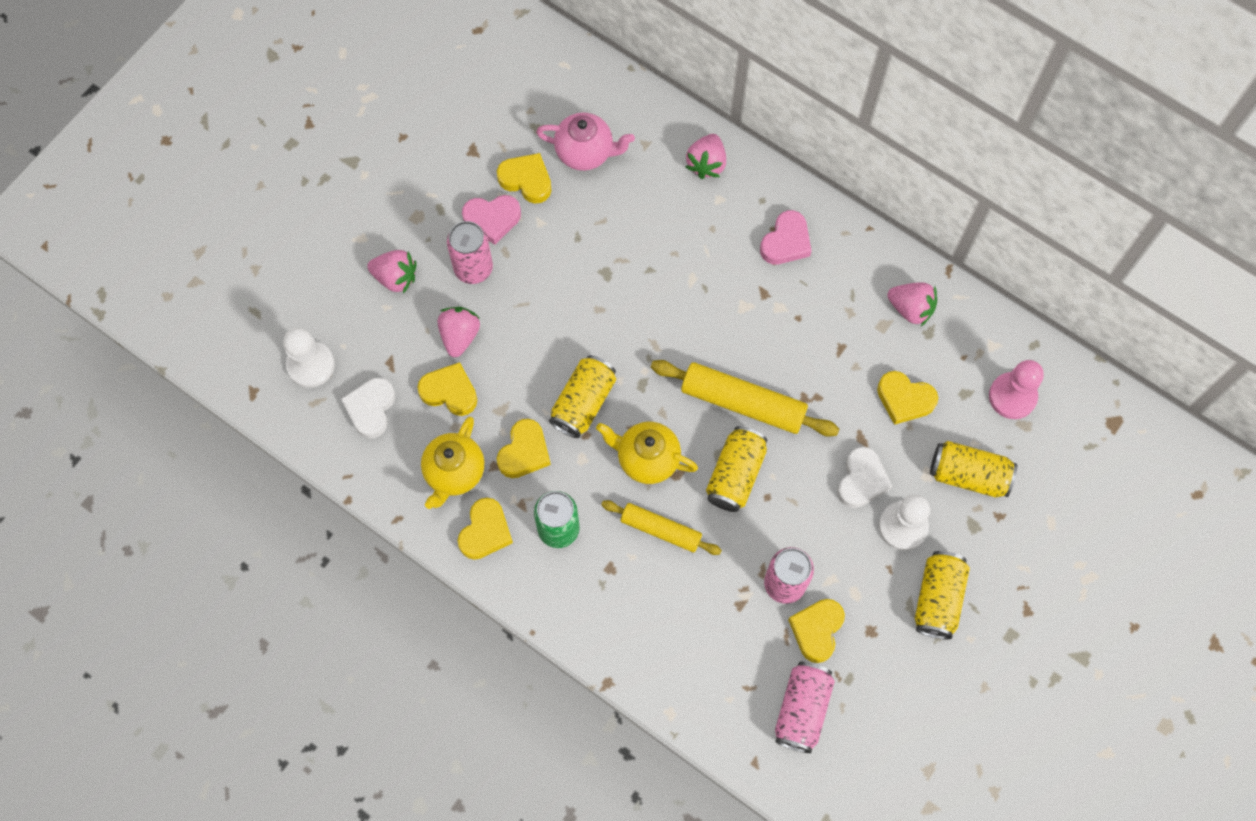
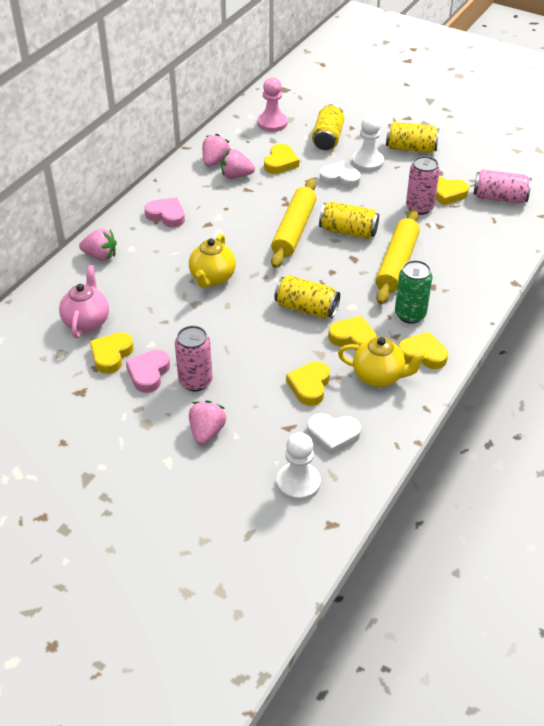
camera: 95 degrees left, 25 degrees down
(459, 336) = (258, 384): pink strawberry -> pink strawberry (236, 176)
(492, 219) = (148, 373): pink heart -> pink heart turned 150 degrees counterclockwise
(647, 459) = (345, 273): yellow teapot -> yellow teapot (212, 278)
(660, 530) = (397, 264): yellow rolling pin -> yellow rolling pin, size x1.58

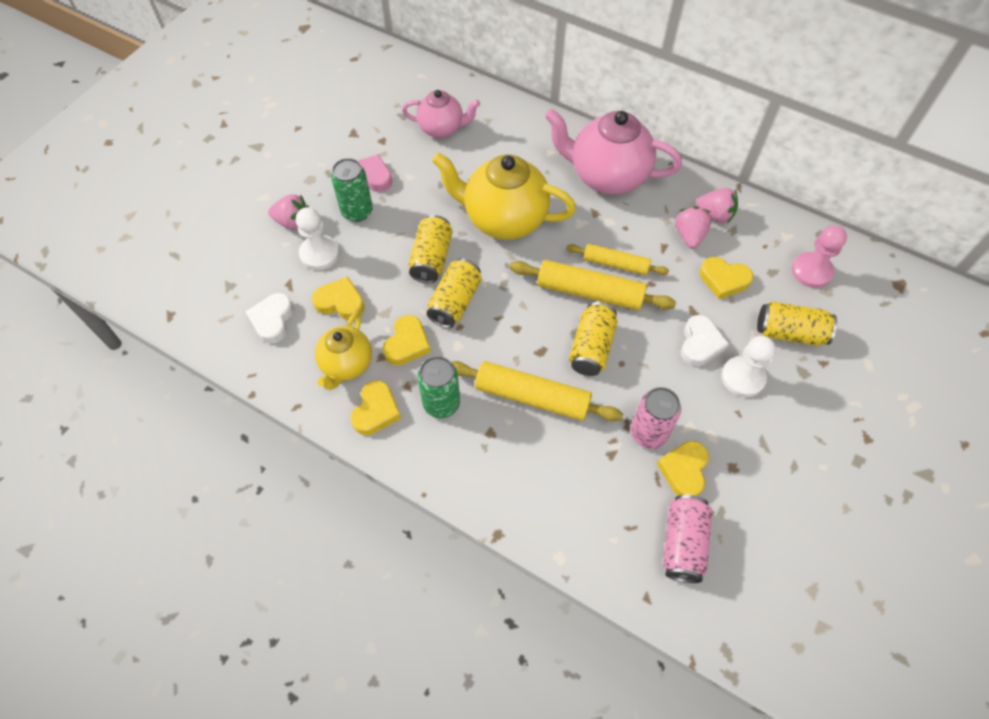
camera: 90 degrees right, 15 degrees up
(100, 256) = (537, 130): pink strawberry -> none
(111, 355) = (397, 149): yellow heart -> none
(166, 215) = (607, 176): pink heart -> pink teapot
(195, 381) = (357, 211): pink can -> green can
(212, 278) = (504, 219): yellow teapot -> yellow teapot, size x1.68
(265, 215) = (615, 264): none -> yellow rolling pin
(298, 483) = (221, 291): white pawn -> white pawn (319, 254)
(411, 148) = (786, 435): yellow can -> yellow can (431, 258)

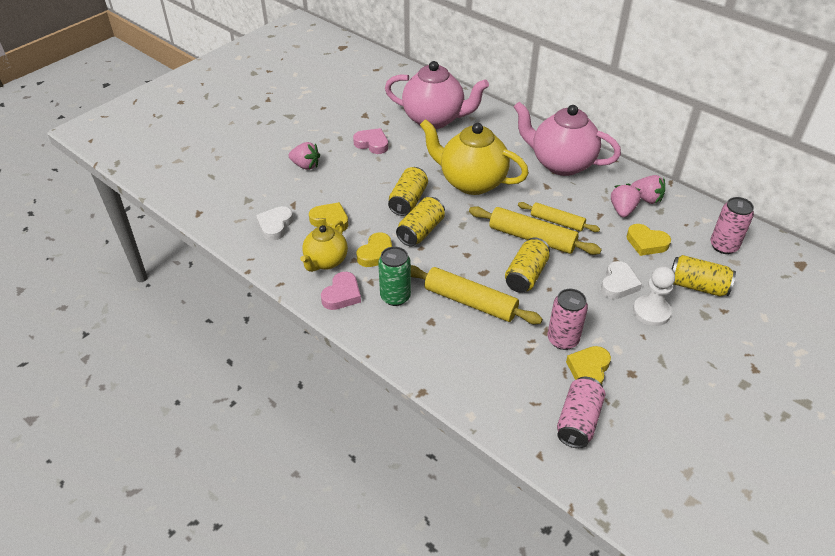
camera: 10 degrees right, 15 degrees down
(319, 254) = (321, 188): white pawn -> none
(357, 211) = (356, 164): green can -> none
(376, 411) = (342, 294): yellow heart -> pink heart
(442, 129) = (434, 119): pink teapot -> pink teapot, size x1.68
(811, 271) = (723, 246): pink pawn -> pink can

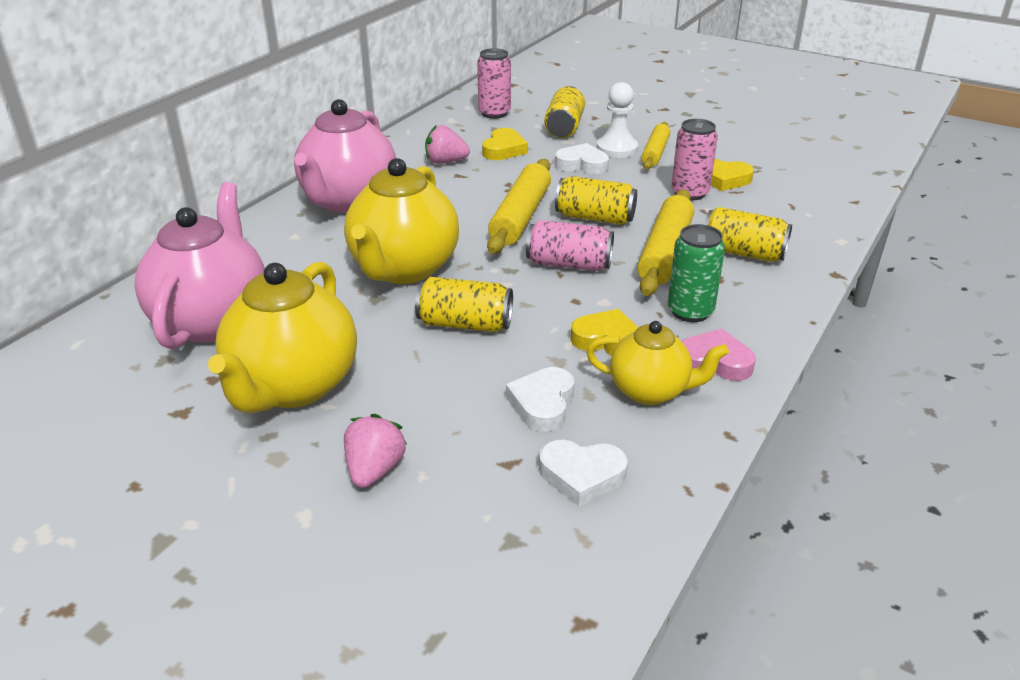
camera: 100 degrees left, 10 degrees down
(330, 220) = (542, 404): yellow heart -> white heart
(372, 144) = (293, 386): pink heart -> yellow teapot
(421, 231) = (538, 304): yellow can -> yellow can (743, 253)
(557, 222) = (481, 201): yellow rolling pin -> yellow rolling pin (655, 152)
(578, 421) = (795, 183): pink can -> pink can (569, 264)
(646, 199) = (419, 148): pink strawberry -> none

